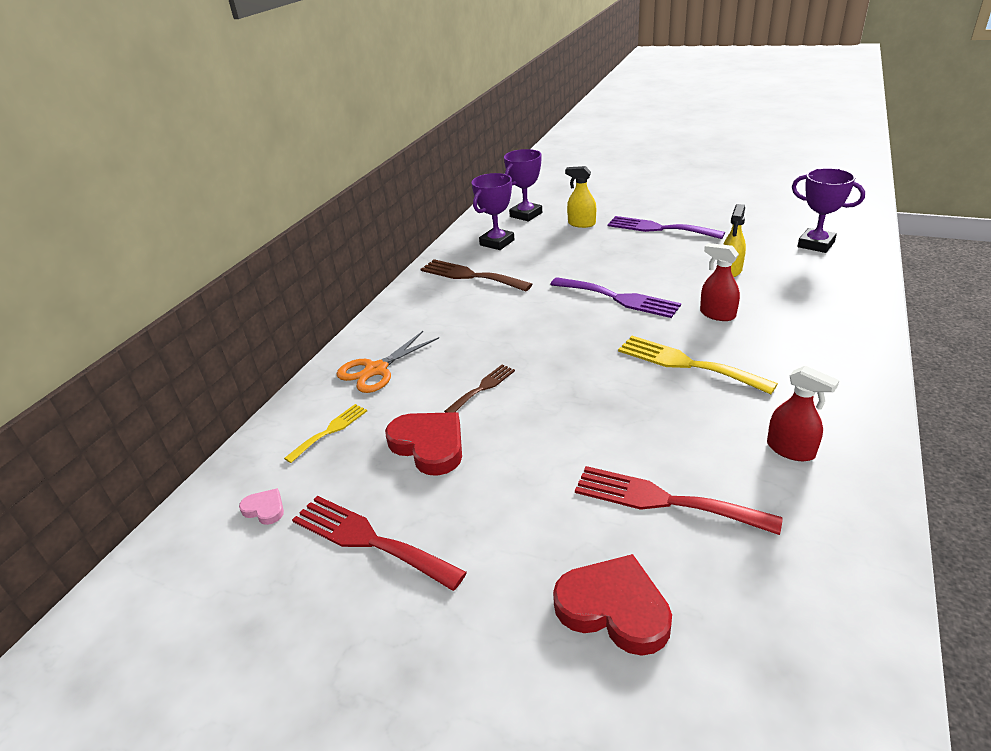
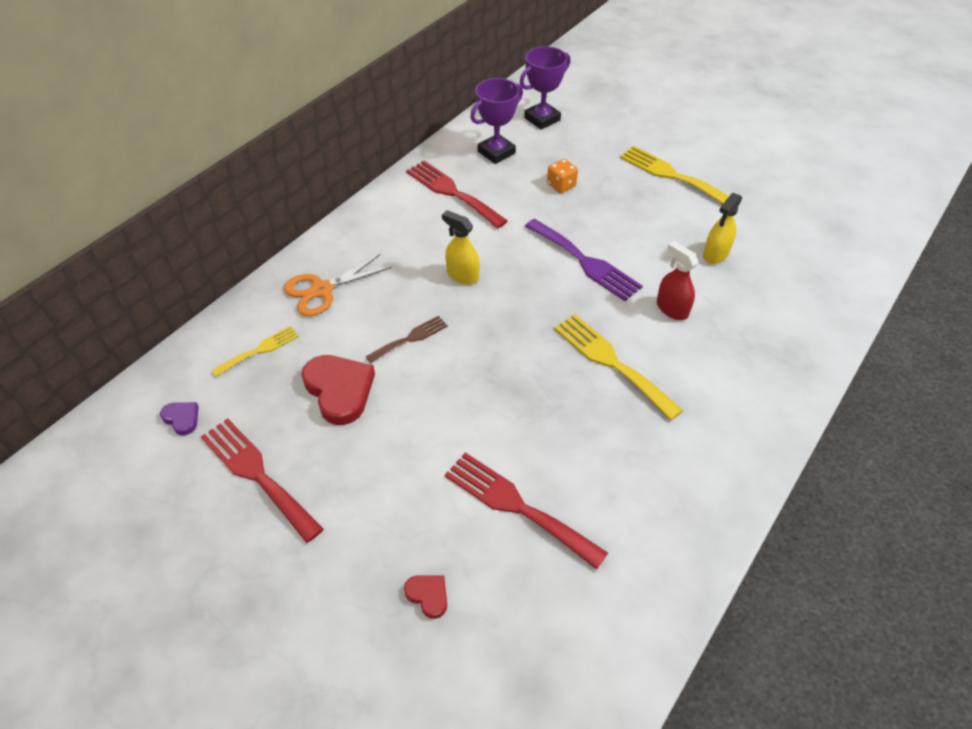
camera: 10 degrees right, 15 degrees up
(264, 509) = (182, 418): pink heart -> purple heart
(470, 276) = (452, 192): brown fork -> red fork
(567, 253) = (561, 185): none -> orange dice
(581, 224) = (594, 147): yellow spray bottle -> yellow spray bottle (462, 275)
(614, 608) = (428, 595): red heart -> red heart, size x0.49
(659, 228) = (671, 175): purple fork -> yellow fork
(790, 450) = (656, 486): red spray bottle -> none
(816, 244) = (824, 241): purple trophy -> none

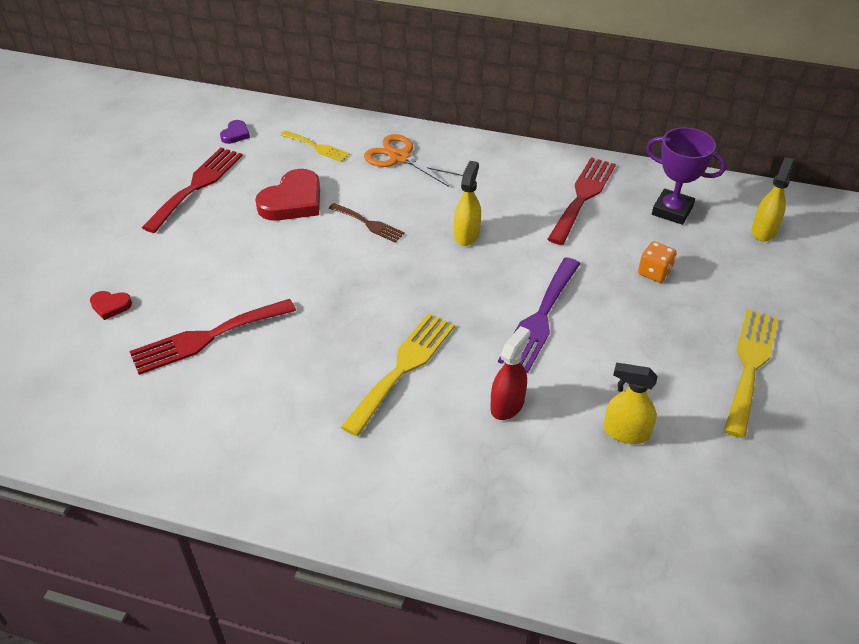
camera: 70 degrees right, 5 degrees down
(428, 595) = (110, 306): red heart -> red heart turned 75 degrees clockwise
(517, 506) = (207, 337): red fork -> red fork turned 135 degrees counterclockwise
(542, 119) = (764, 231): purple trophy -> yellow spray bottle

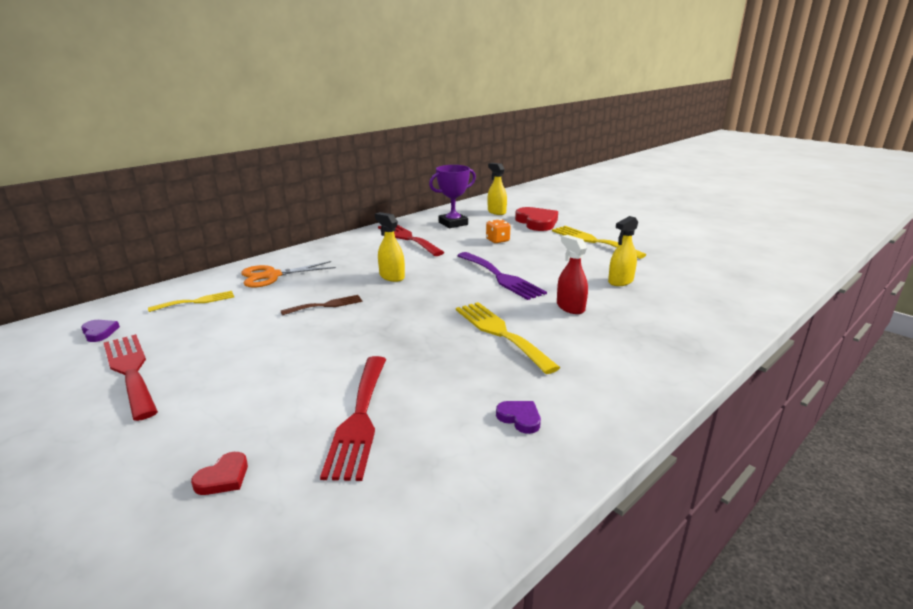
camera: 60 degrees left, 20 degrees down
(261, 435) = (519, 418): none -> purple heart
(293, 201) = (244, 328): red heart -> red heart (537, 222)

